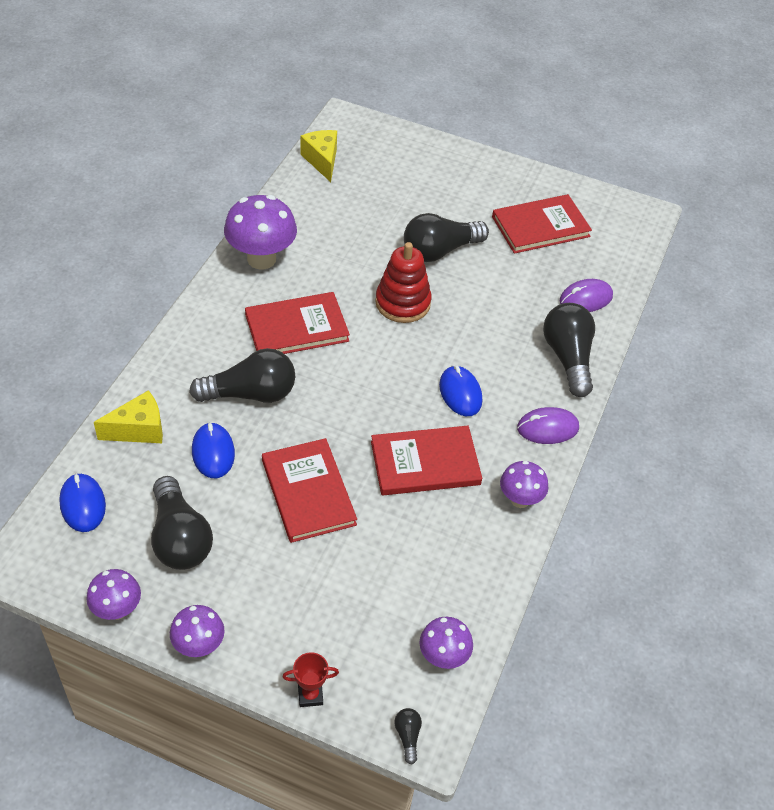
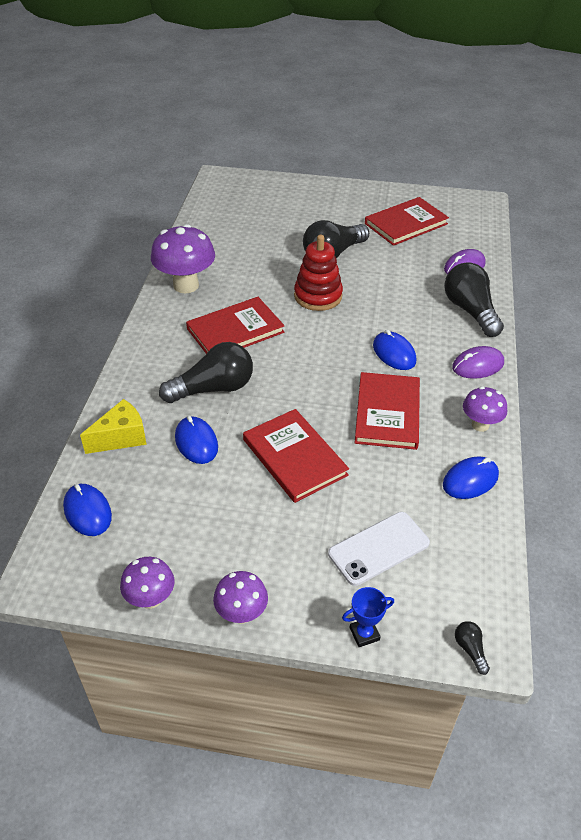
camera: 10 degrees left, 5 degrees down
(179, 538) = (190, 521): black light bulb -> none
(310, 695) = (364, 634): red trophy -> blue trophy
(322, 161) = (211, 208): yellow cheese -> none
(358, 611) = (378, 548): none -> white phone
(425, 463) = (387, 413): red book -> red book turned 60 degrees counterclockwise
(443, 657) = (472, 570): purple mushroom -> none
(482, 560) = (470, 480): none -> blue mouse

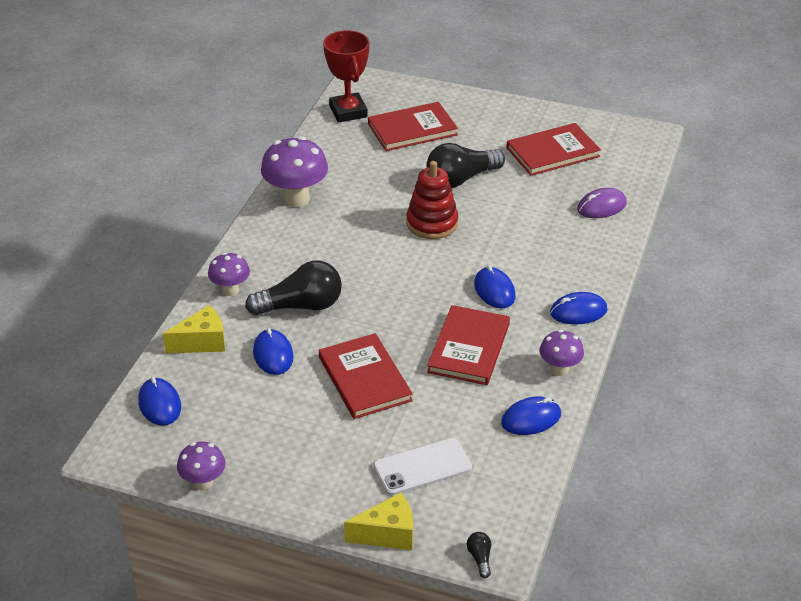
camera: 10 degrees right, 5 degrees down
(216, 204) = (348, 112): none -> red trophy
(235, 330) = (336, 251): red book -> red book (412, 129)
(241, 614) = (281, 504): purple mushroom -> purple mushroom (230, 290)
(364, 634) = (387, 534): blue trophy -> yellow cheese
(470, 311) = (590, 255): black light bulb -> none
(478, 365) = (578, 311): purple mouse -> blue mouse

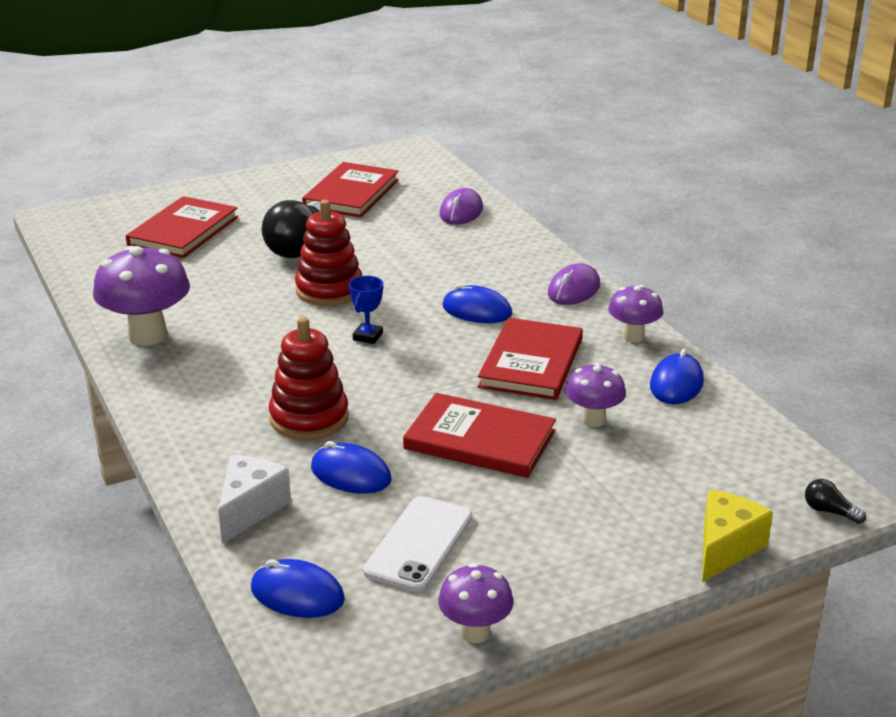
camera: 45 degrees left, 10 degrees down
(202, 342) = (250, 509): yellow cheese -> white cheese
(230, 290) = (204, 446): purple mushroom -> purple mushroom (593, 420)
(301, 306) = (309, 418): black light bulb -> red stacking toy
(348, 112) = (87, 245): red trophy -> none
(406, 270) = (368, 336): none -> blue trophy
(422, 467) = (657, 475): white phone -> white phone (419, 544)
(469, 348) = (531, 363): red book -> red book turned 45 degrees clockwise
(578, 311) = (573, 289): blue mouse -> purple mouse

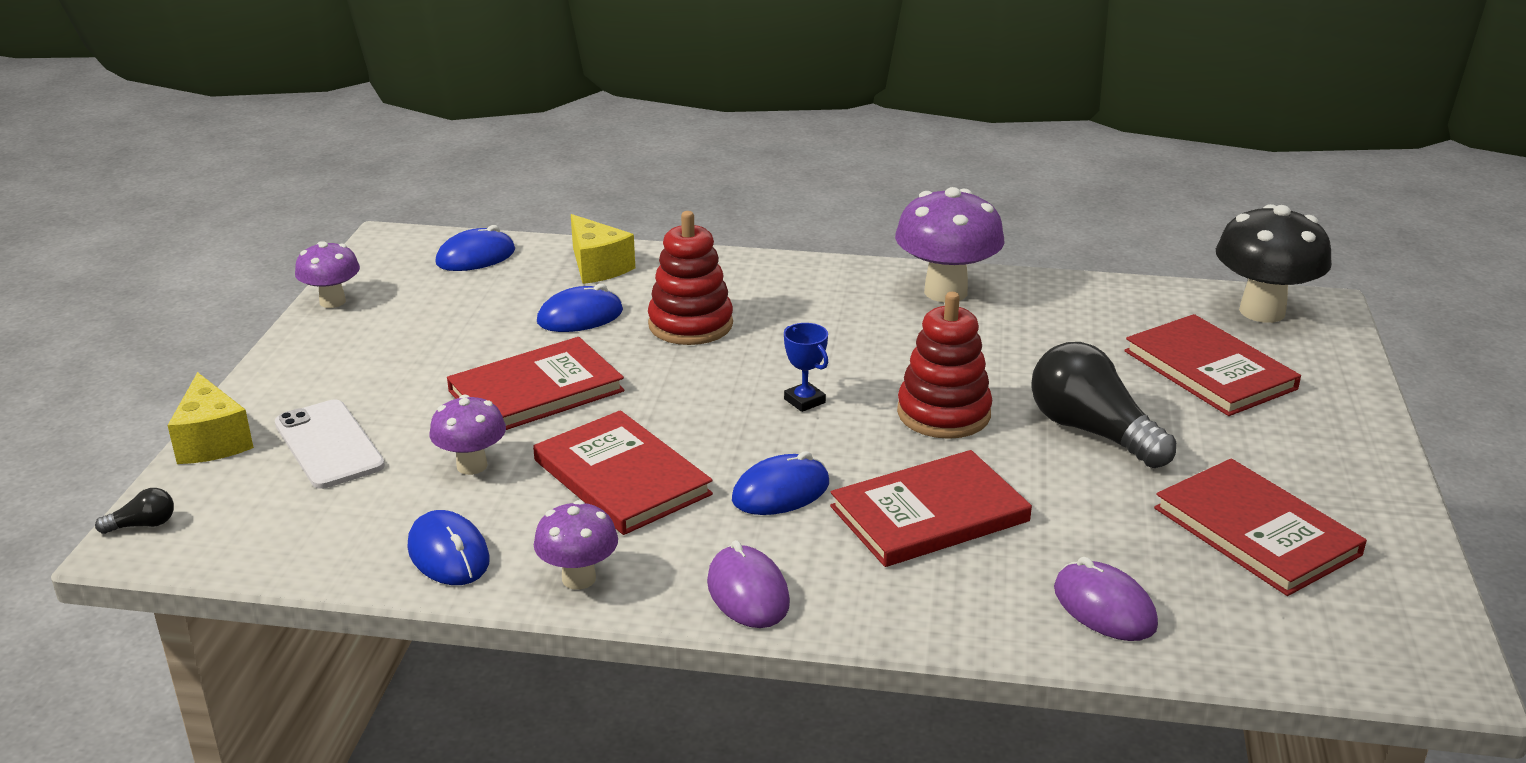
camera: 125 degrees right, 0 degrees up
(80, 230) = (1262, 311): none -> black mushroom
(250, 509) = (598, 267): white cheese -> yellow cheese
(419, 544) = (451, 314): white phone -> white phone (329, 445)
(441, 266) = (929, 514): none -> red book

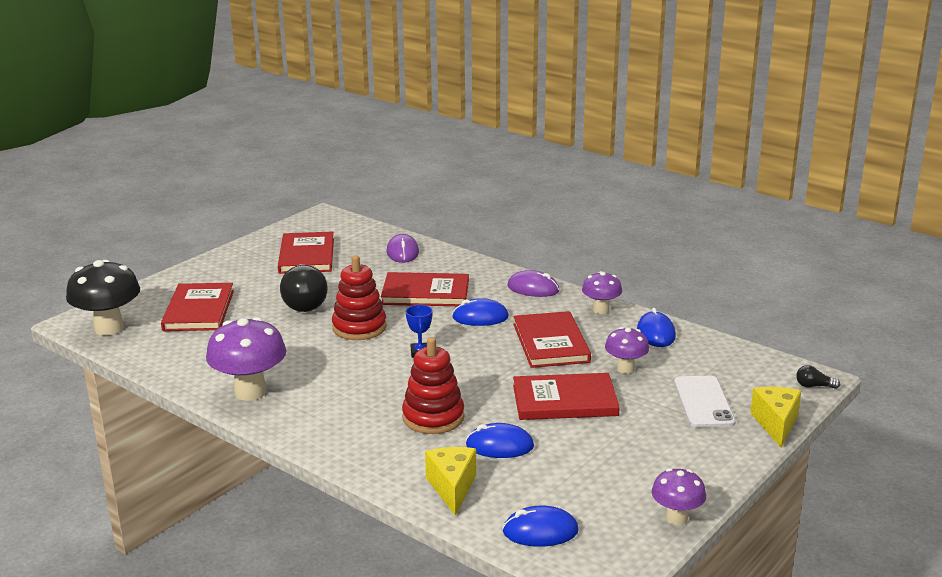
camera: 150 degrees left, 5 degrees down
(748, 592) = (533, 288): purple mouse -> purple mouse turned 75 degrees counterclockwise

